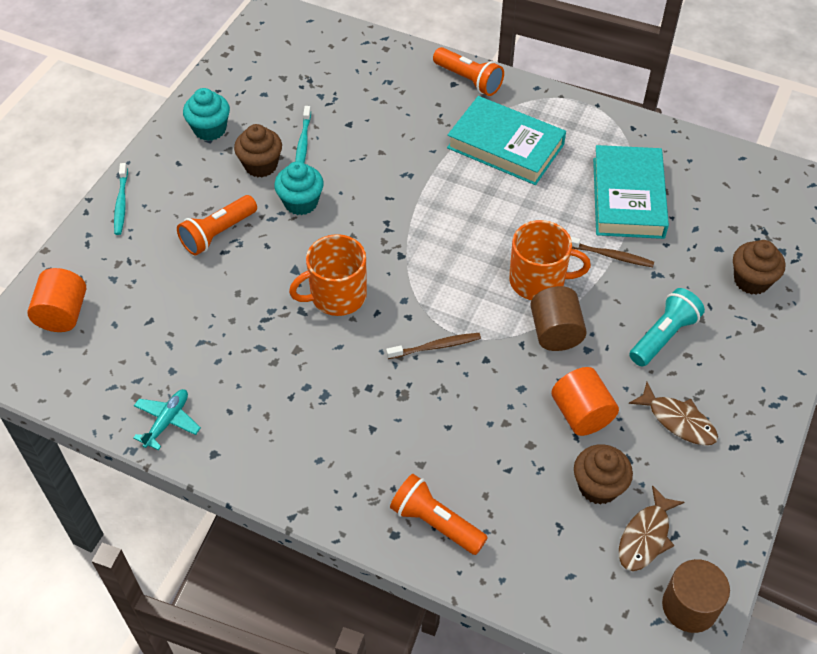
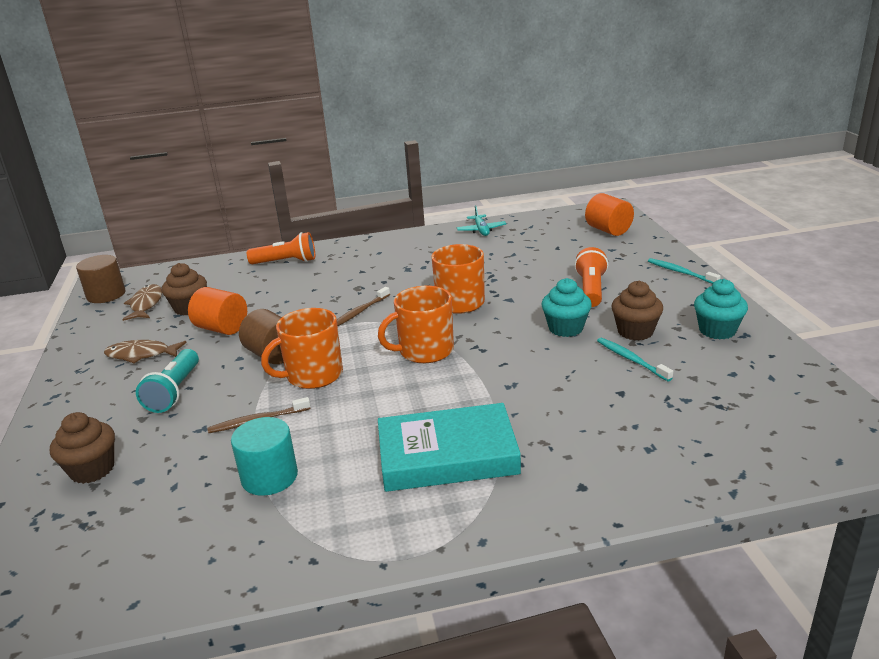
camera: 145 degrees right, 25 degrees down
(430, 251) = (425, 351): none -> orange mug
(468, 80) = (571, 501): orange flashlight -> none
(628, 197) = (269, 477): turquoise book -> turquoise cylinder

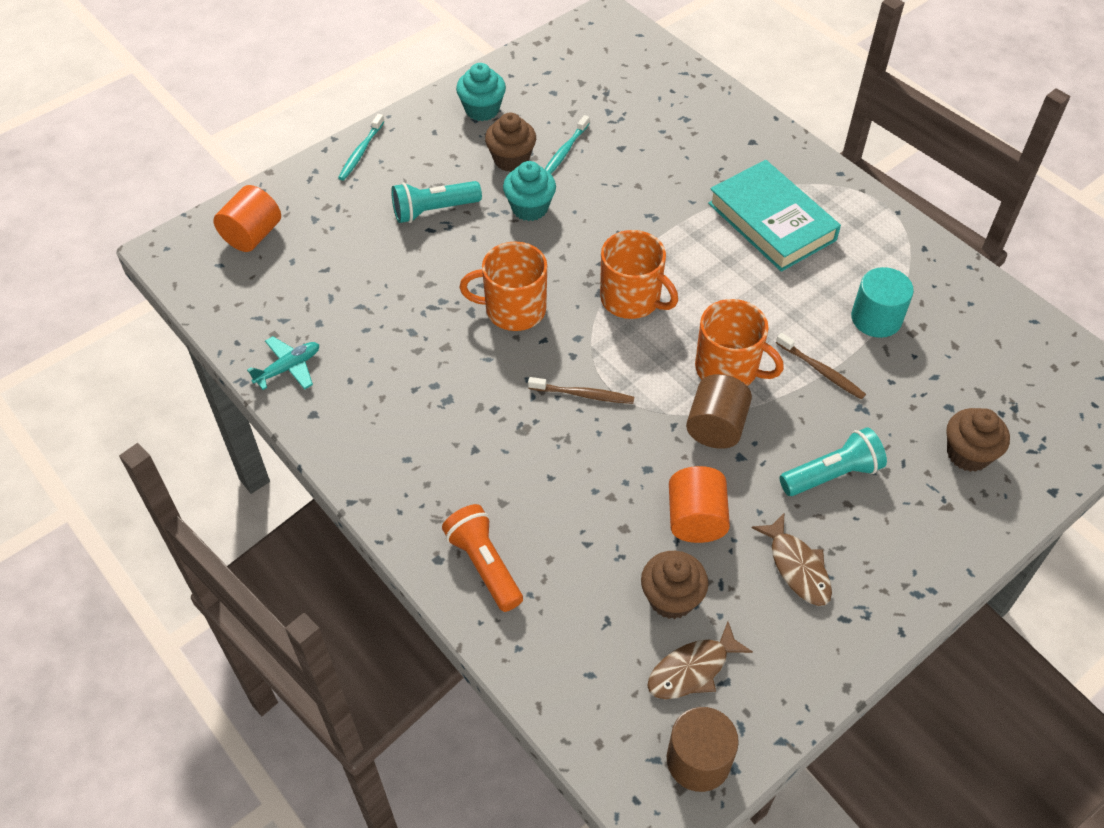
camera: 120 degrees left, 25 degrees up
(591, 290) = (434, 210): orange flashlight -> turquoise flashlight

